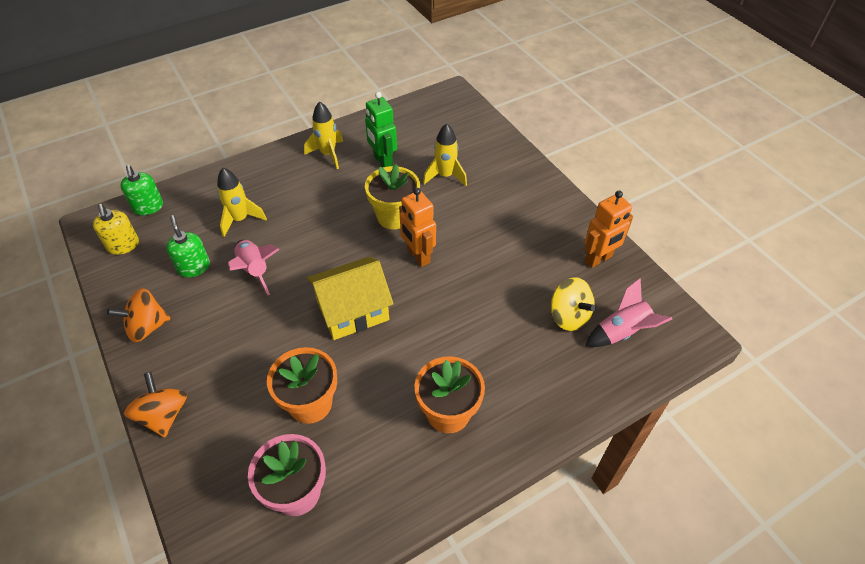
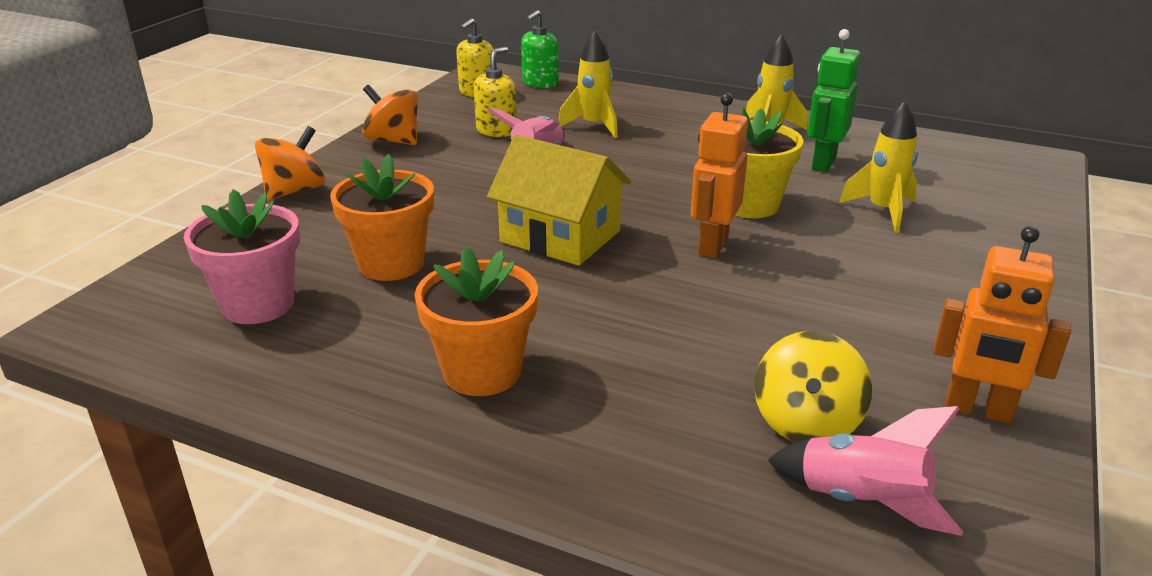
camera: 55 degrees right, 20 degrees down
(194, 267) = (497, 131): green soap dispenser -> yellow soap dispenser

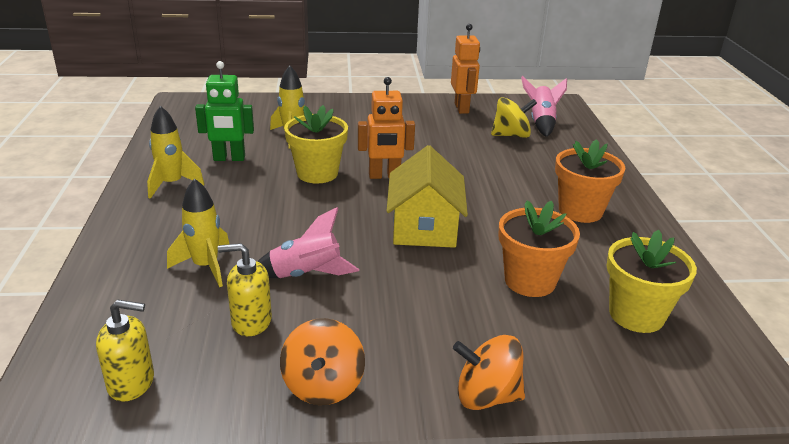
camera: 120 degrees left, 0 degrees up
(258, 304) = (636, 315): pink flower pot -> yellow flower pot
(540, 83) = (78, 342): green soap dispenser -> none

